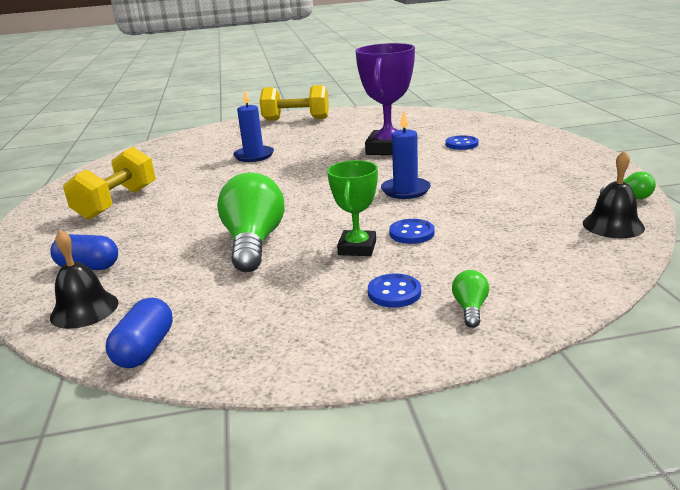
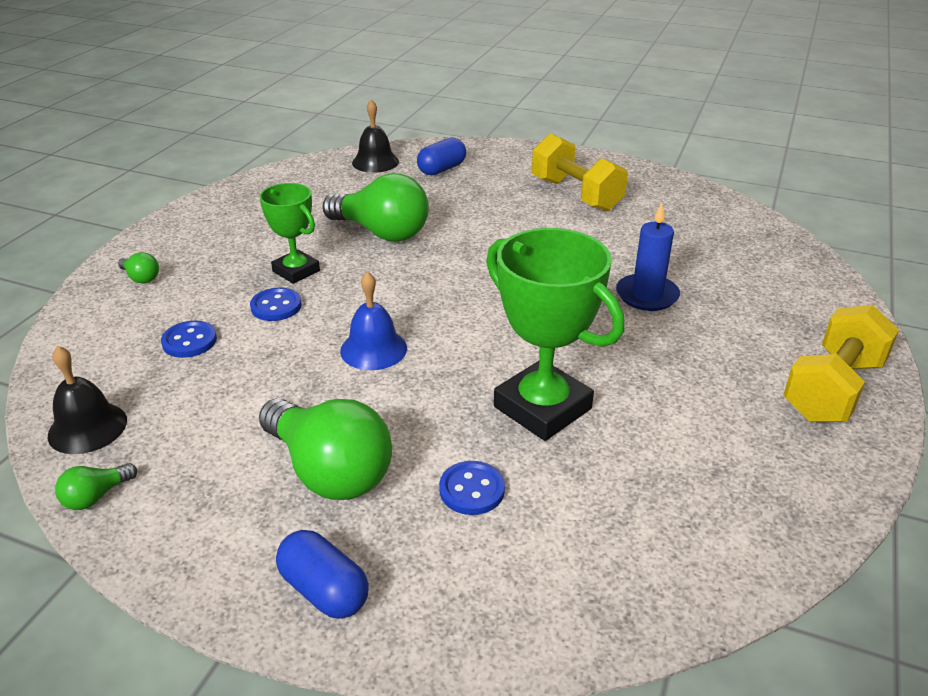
camera: 120 degrees right, 10 degrees up
(145, 349) = (295, 172): blue capsule -> blue capsule (324, 590)
(388, 149) = (542, 408): purple trophy -> green trophy
(394, 292) = (209, 260): blue button -> blue button (189, 341)
(405, 190) = (373, 349): blue candle -> blue bell
(505, 166) = (329, 471): none -> green light bulb

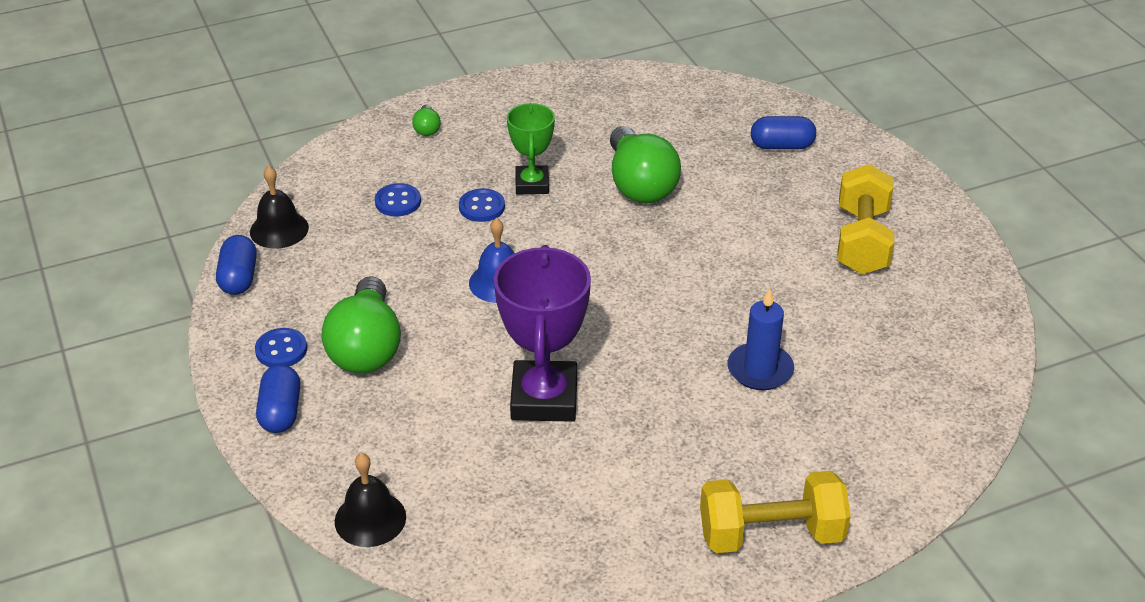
camera: 45 degrees right, 5 degrees up
(96, 496) = (239, 278): green light bulb -> blue capsule
(375, 162) = (735, 106): black bell -> black bell (370, 519)
(472, 490) = (425, 416): blue button -> blue button (281, 350)
(542, 408) = (544, 398): green trophy -> purple trophy

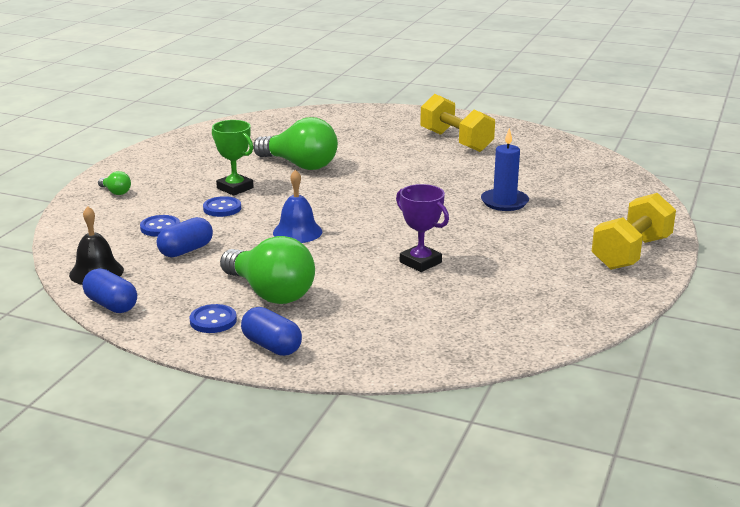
camera: 45 degrees left, 15 degrees down
(370, 519) = (427, 358): black bell -> none
(544, 398) = (420, 262): purple trophy -> purple trophy, size x0.60
(782, 146) = (347, 125): blue capsule -> blue capsule (186, 250)

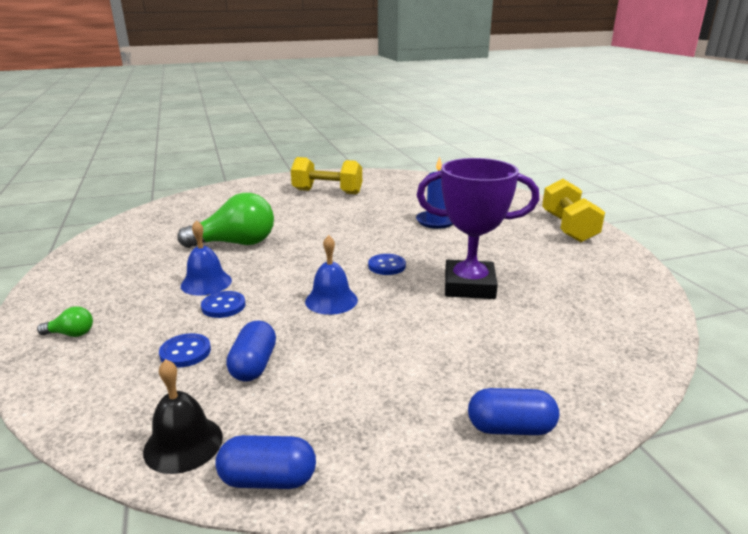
camera: 40 degrees left, 0 degrees up
(213, 321) = (411, 432): blue button -> blue button (387, 266)
(235, 188) = (206, 283): green trophy -> blue bell
(270, 293) = (409, 370): green light bulb -> none
(420, 262) = (469, 286): purple trophy -> purple trophy, size x1.67

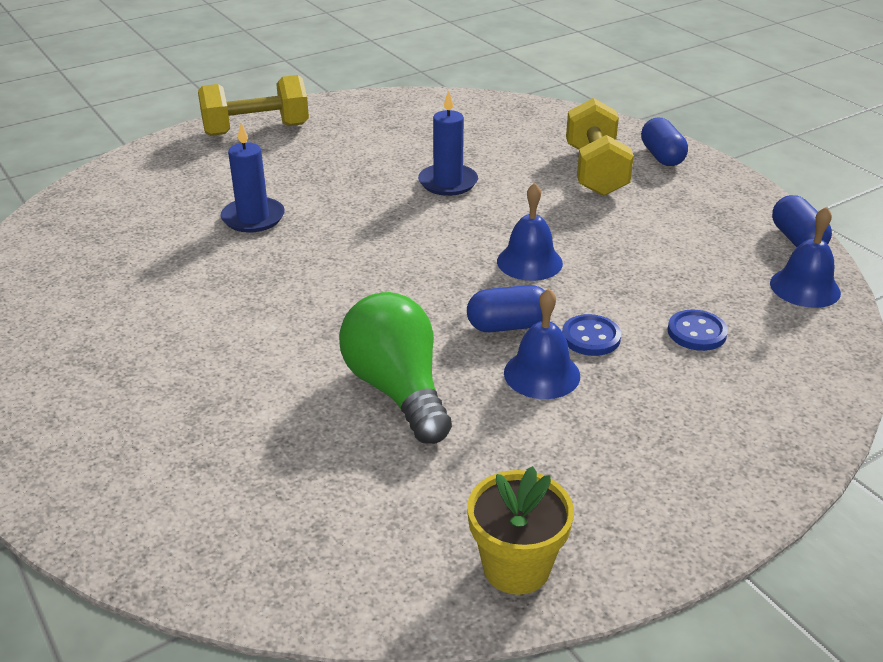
camera: 105 degrees left, 10 degrees up
(71, 334) = (736, 443): green light bulb -> none
(90, 254) = (516, 567): none -> yellow flower pot
(183, 443) = (805, 287): black bell -> blue bell
(254, 365) = (682, 282): blue capsule -> blue capsule (508, 325)
(327, 192) = (109, 347): yellow dumbbell -> yellow dumbbell (595, 171)
(387, 266) = (420, 238): blue button -> none
(469, 286) = (448, 182): purple trophy -> blue candle

